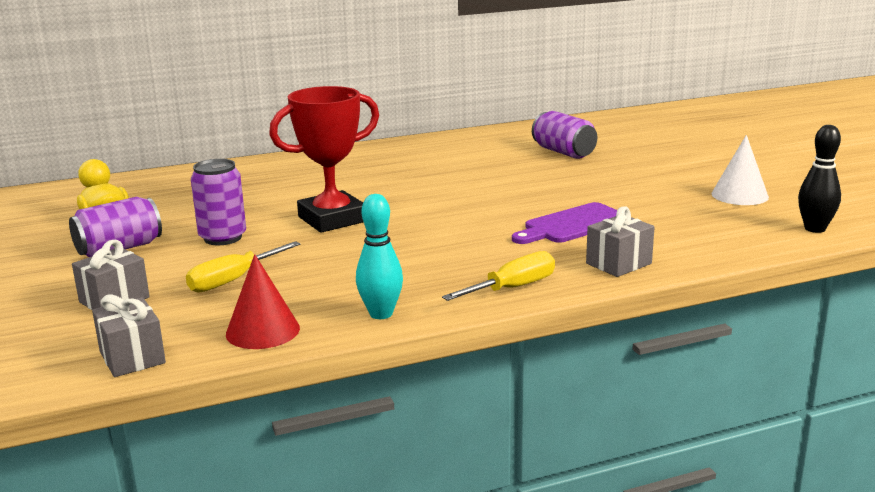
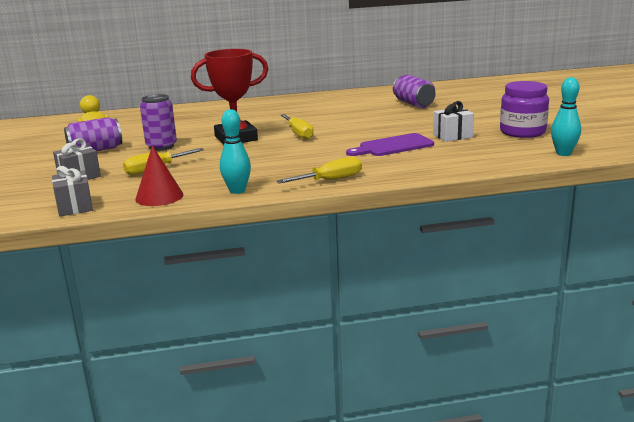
camera: 10 degrees right, 0 degrees up
(423, 208) = (298, 134): none -> yellow screwdriver
(618, 263) = (410, 169): grey gift -> none
(647, 205) = (452, 136): none -> white gift
(739, 195) = (522, 132): white cone -> purple jar
(815, 229) = (563, 153): black bowling pin -> turquoise bowling pin

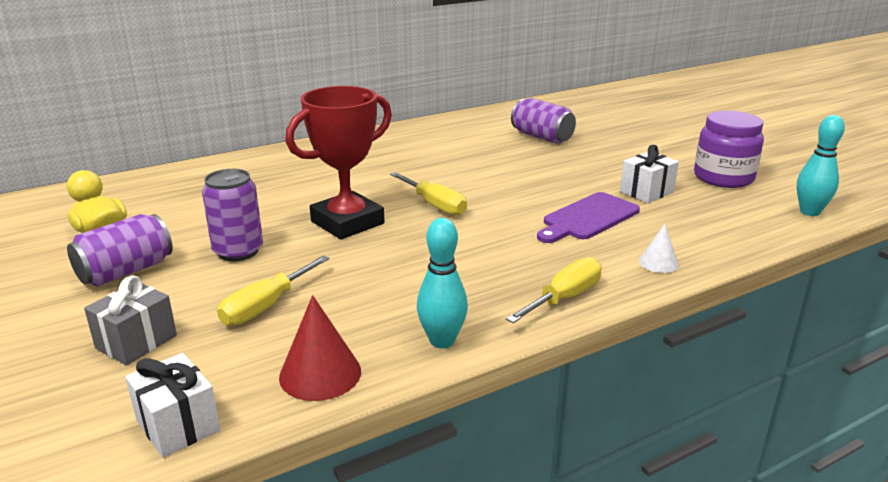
camera: 20 degrees left, 5 degrees up
(75, 207) = (178, 425): grey gift -> white gift
(413, 170) = (658, 263): none -> white cone

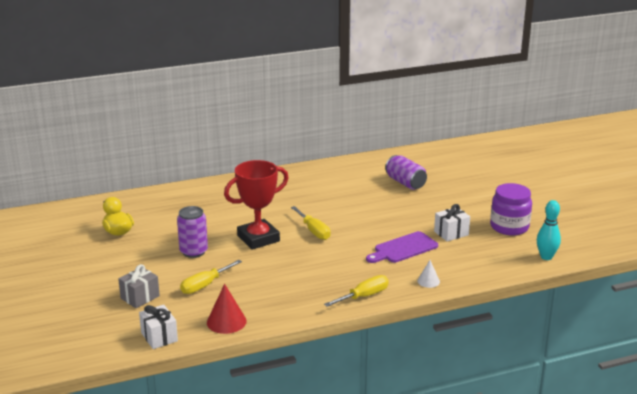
camera: 10 degrees right, 0 degrees up
(126, 271) = (133, 258): purple can -> none
(442, 341) = (290, 312): turquoise bowling pin -> none

